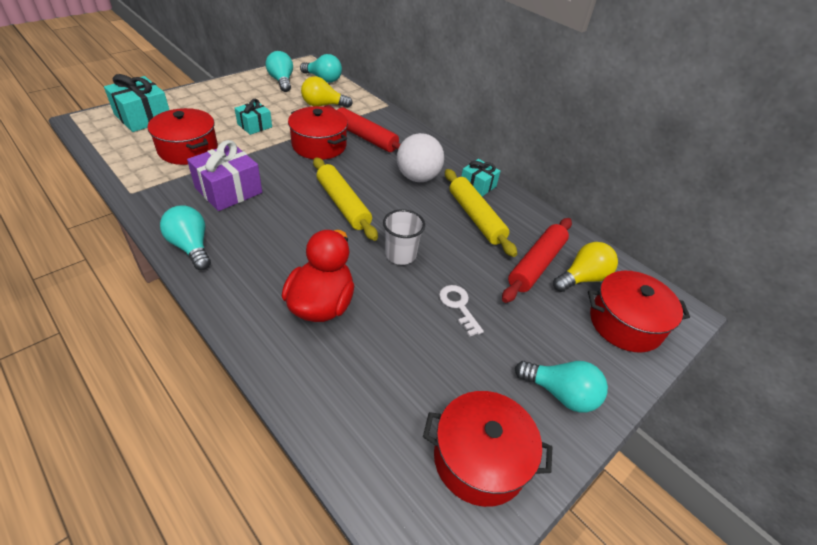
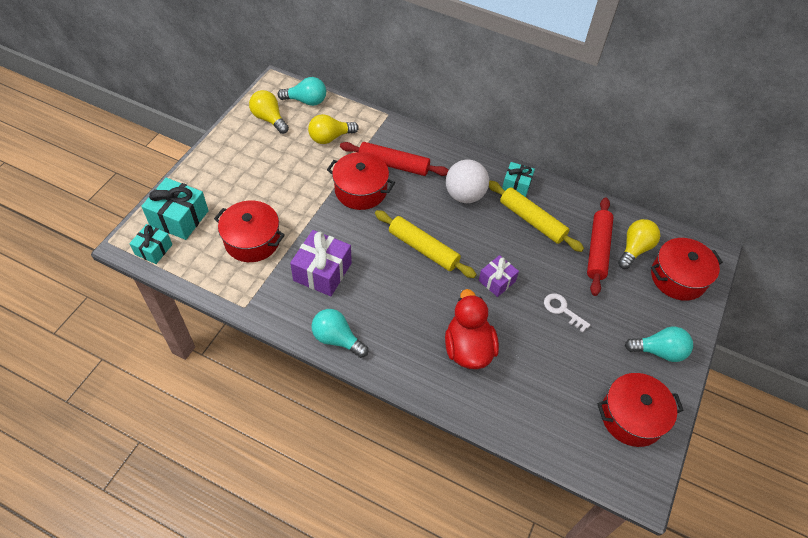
camera: 20 degrees left, 10 degrees up
(254, 125) = (288, 188): turquoise gift -> turquoise gift (153, 249)
(281, 81) = (269, 119): turquoise light bulb -> yellow light bulb
(400, 255) = (497, 281): white cup -> purple gift

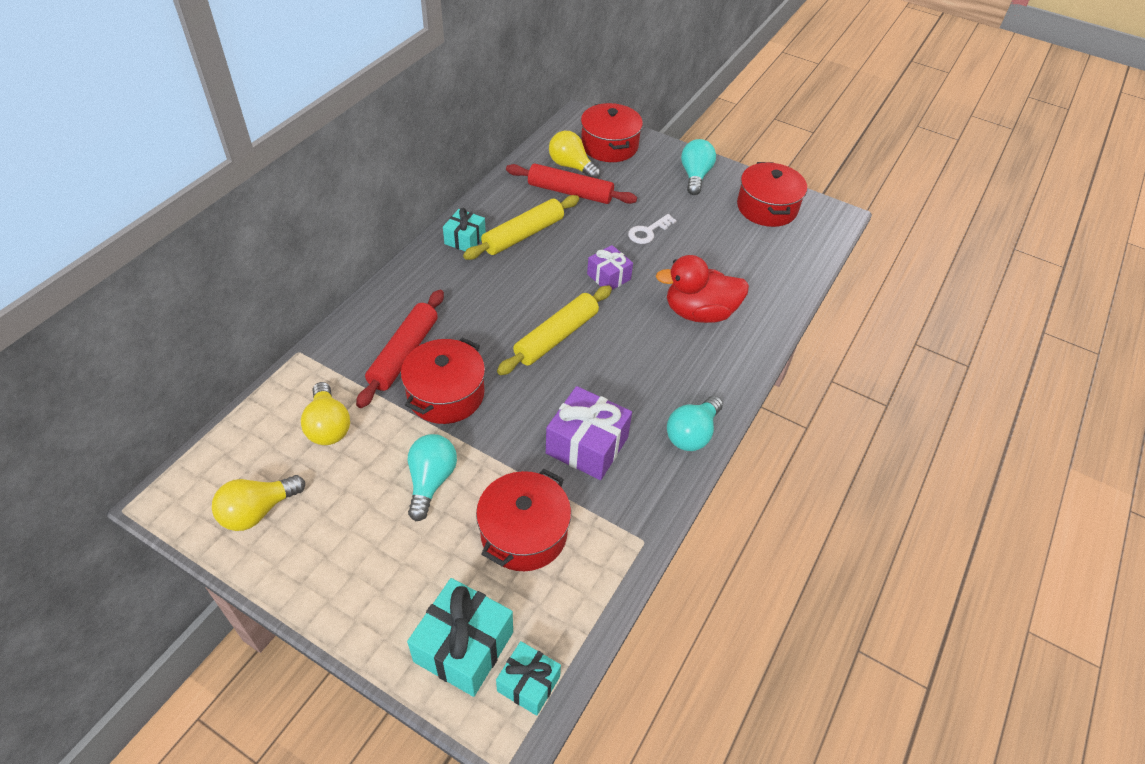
camera: 85 degrees left, 5 degrees down
(306, 101) = (231, 456): turquoise light bulb -> turquoise light bulb (431, 481)
(464, 195) = (474, 288): white ball -> none

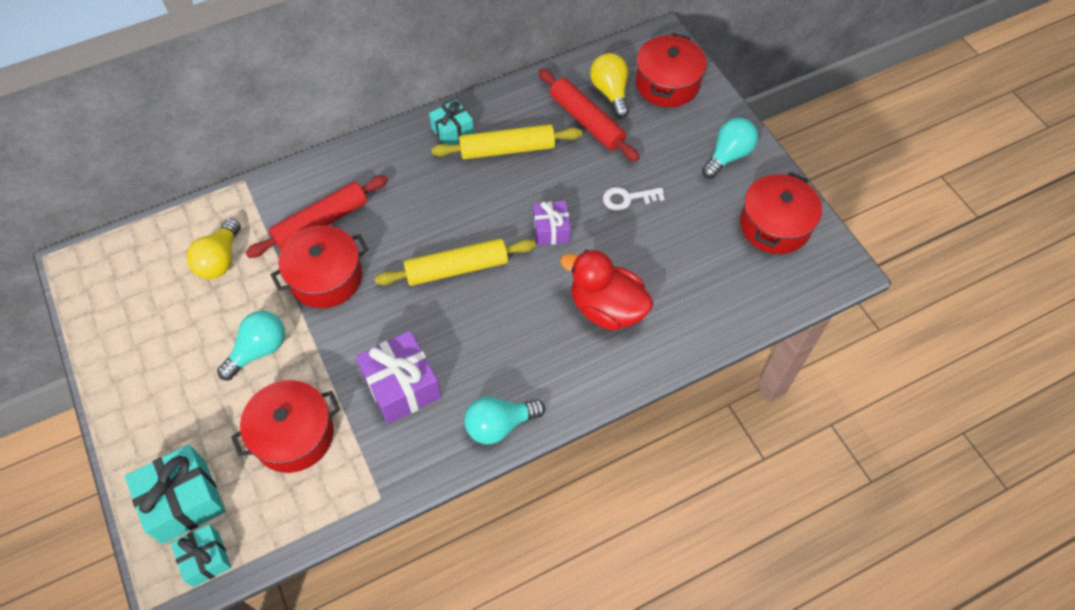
camera: 35 degrees right, 10 degrees up
(258, 511) = (125, 307): yellow light bulb -> none

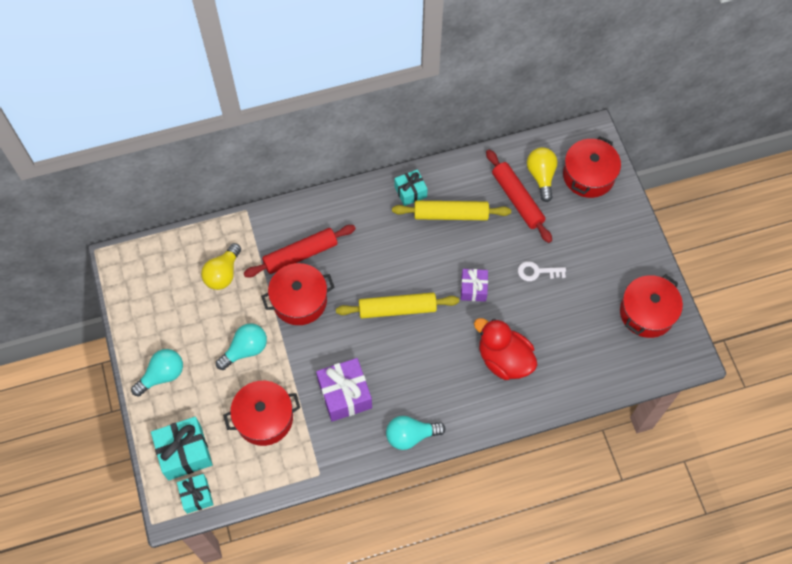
camera: 10 degrees right, 5 degrees up
(728, 156) = (623, 247): turquoise light bulb -> turquoise light bulb (162, 375)

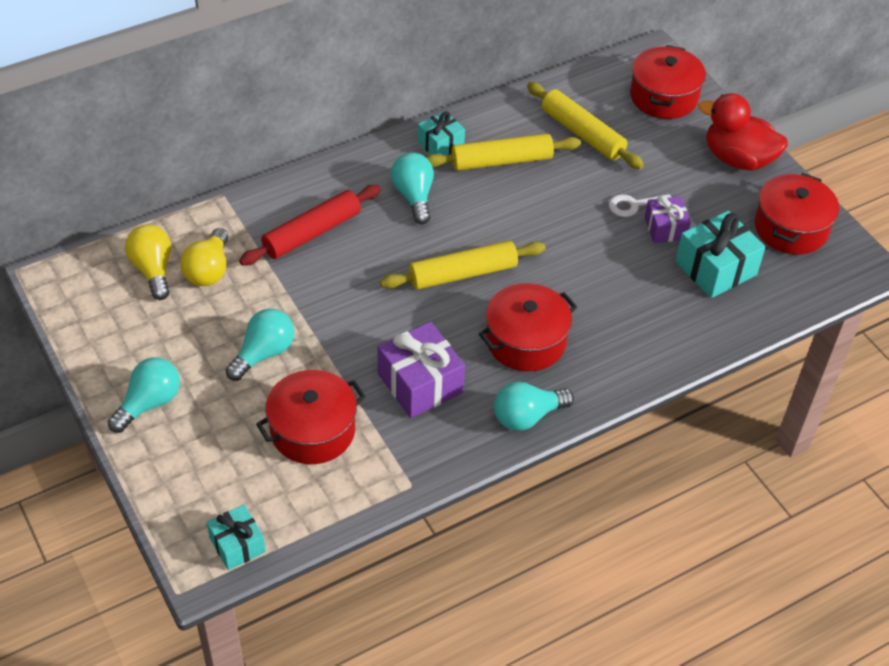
camera: 15 degrees left, 15 degrees down
(184, 453) = (205, 493): turquoise gift -> turquoise gift (715, 268)
(299, 300) = (325, 284): red pot -> red pot (525, 341)
(379, 235) = (414, 196): none -> turquoise light bulb
(473, 289) = (558, 236): purple gift -> purple gift (665, 228)
(504, 359) = (625, 308): red duck -> red duck (738, 159)
(517, 199) = (582, 133): red rolling pin -> yellow rolling pin
(541, 176) = (604, 106): yellow light bulb -> yellow light bulb (153, 270)

